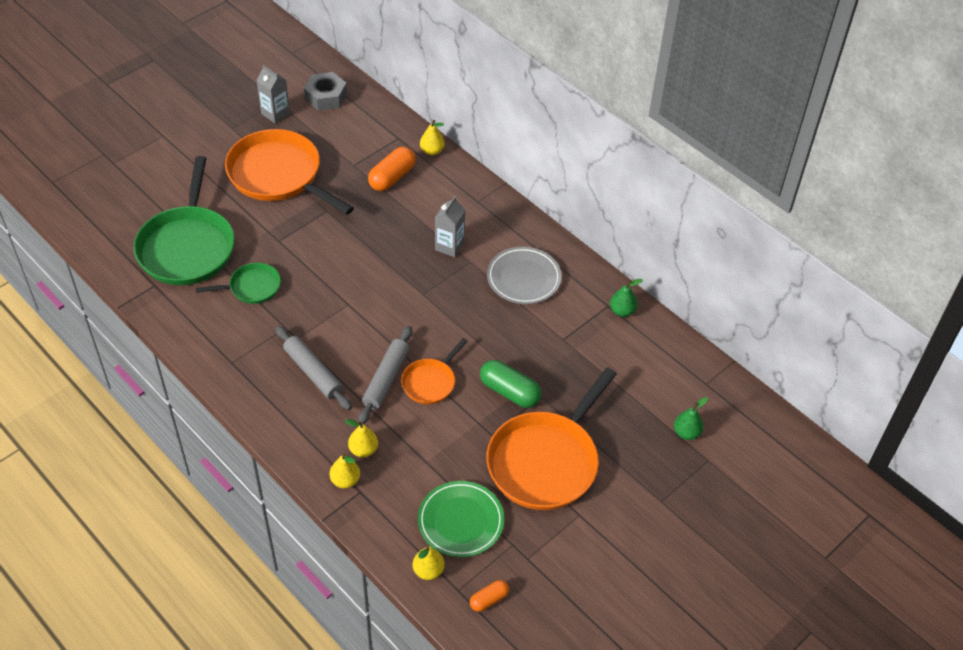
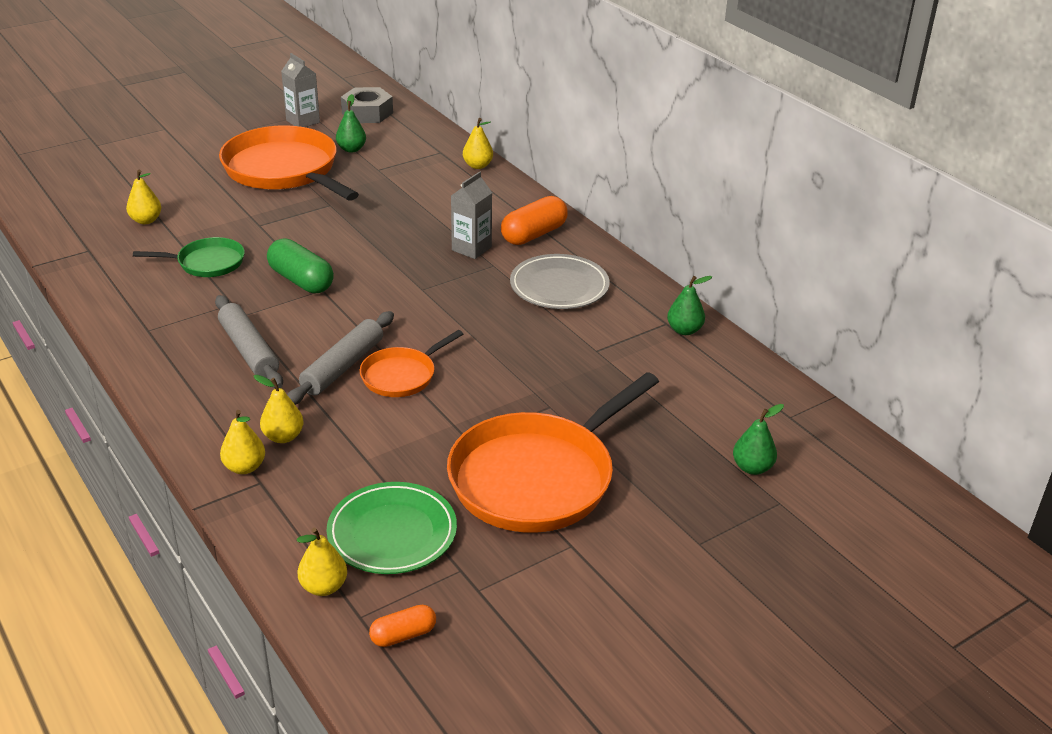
camera: 10 degrees right, 15 degrees down
(187, 247) = (146, 220): green pan -> yellow pear
(325, 143) = (351, 149): none -> green pear
(392, 177) = (421, 183): orange capsule -> orange capsule (534, 234)
(509, 392) = (507, 396): green capsule -> green capsule (301, 280)

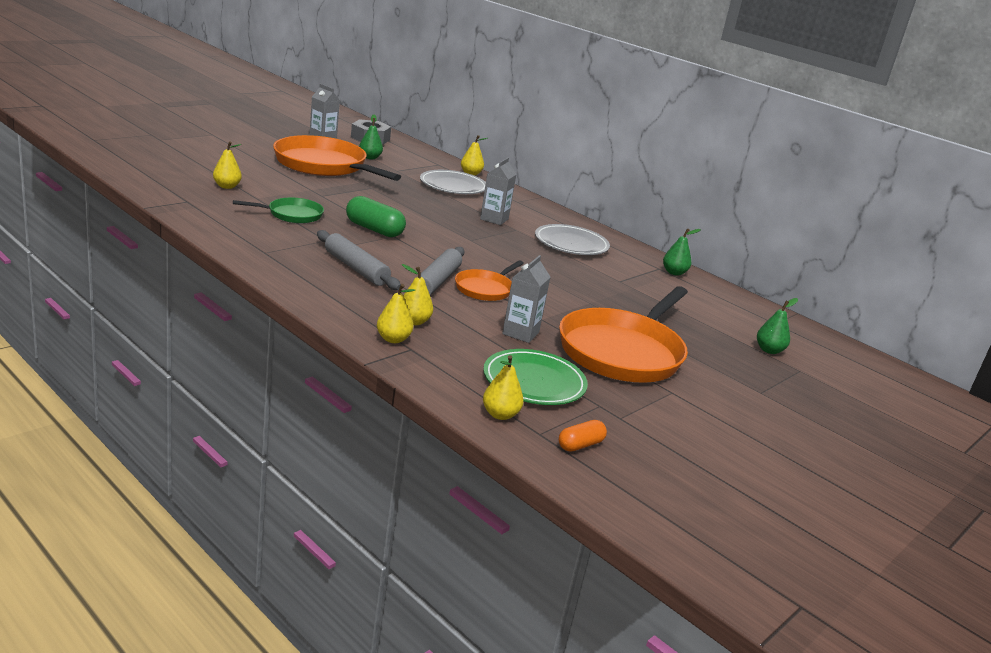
camera: 15 degrees left, 10 degrees down
(413, 450) = (520, 333): none -> grey carton
(442, 191) = (453, 186): none -> grey plate
(534, 234) = (535, 214): orange capsule -> none

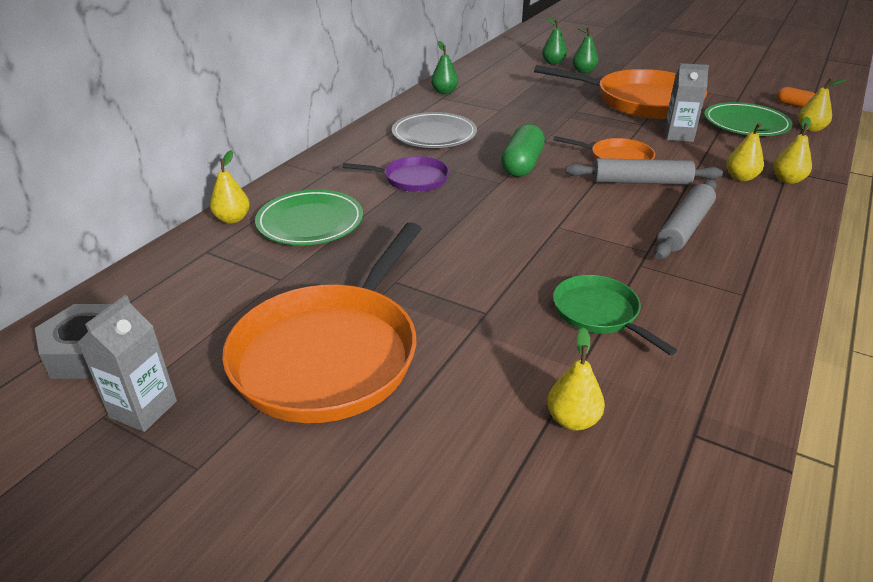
camera: 100 degrees left, 10 degrees up
(370, 157) = (230, 320): green pear -> green pear (583, 71)
(374, 229) = (558, 242): green capsule -> green capsule (522, 165)
(453, 186) = (310, 222): grey plate -> green plate
(494, 219) = (412, 179): grey carton -> purple pan

